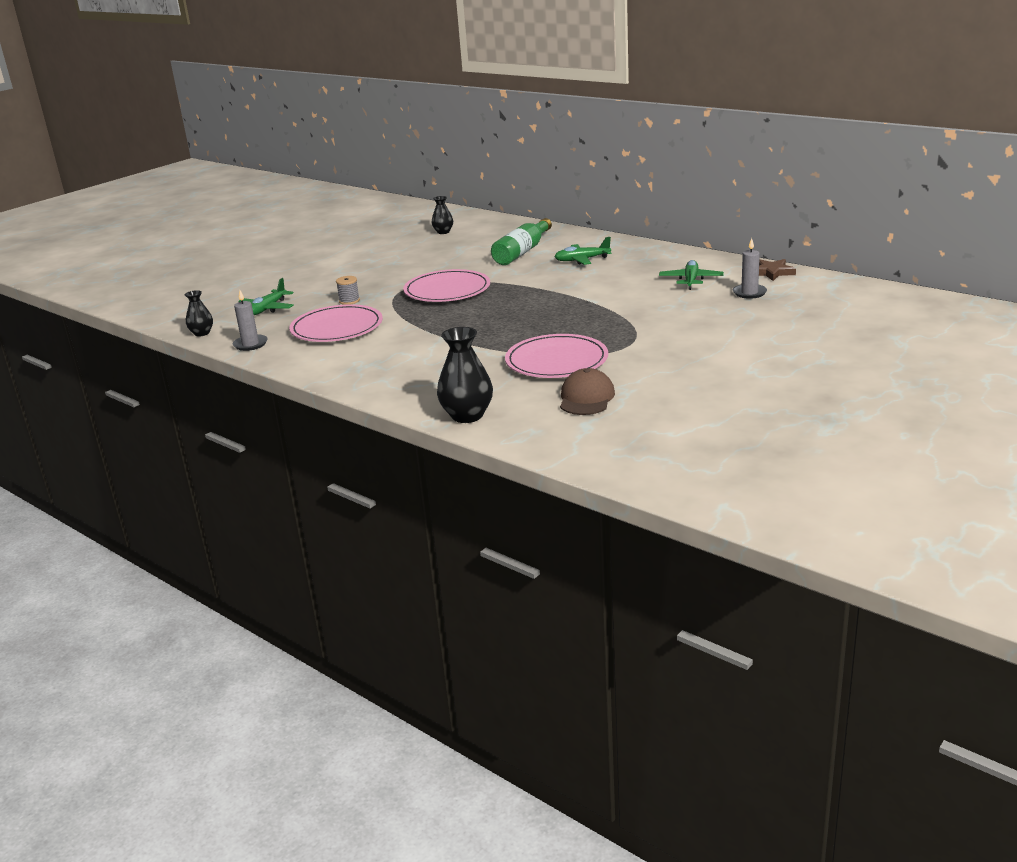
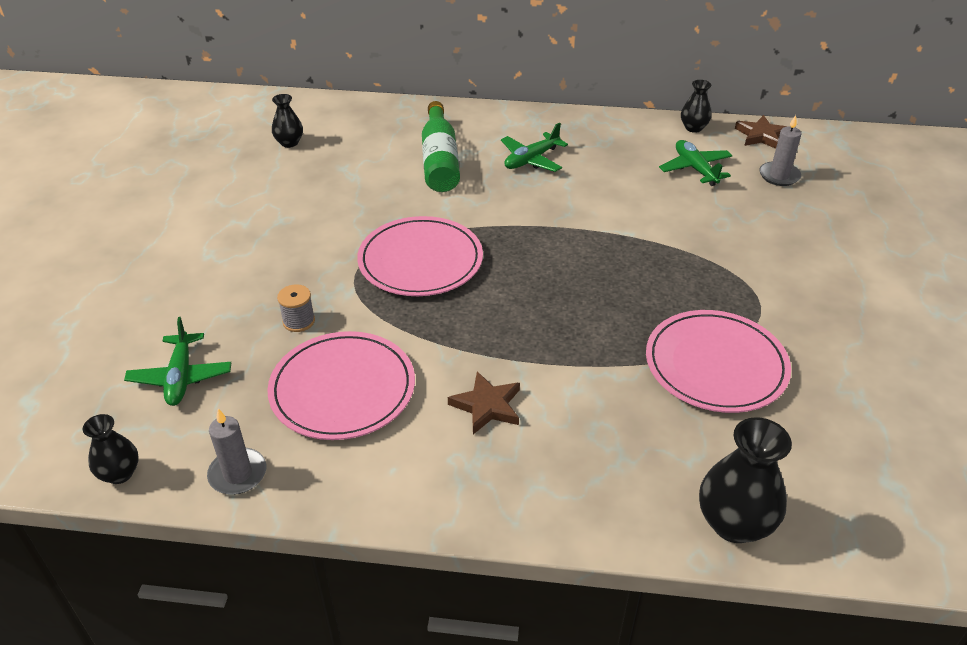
camera: 35 degrees left, 15 degrees up
(400, 348) = (487, 406): none -> brown star
(586, 398) = (831, 427): brown cap -> none
(725, 261) = (693, 128): none -> black vase

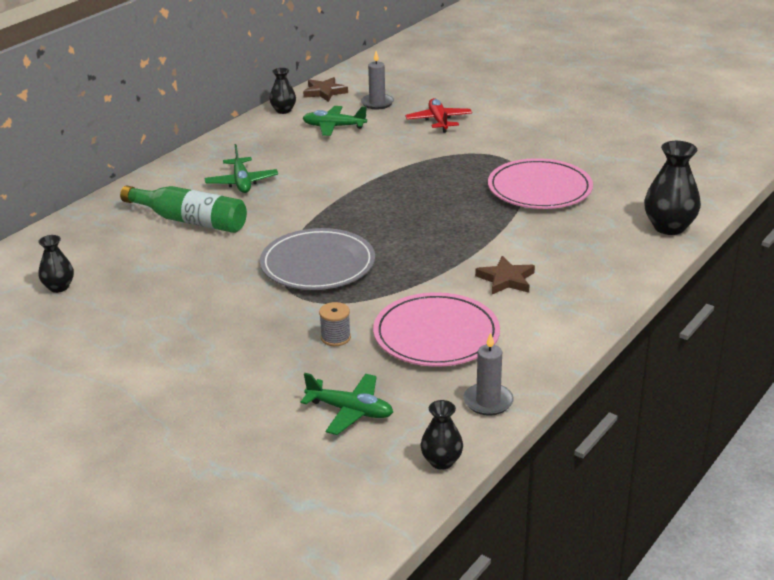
camera: 60 degrees left, 10 degrees down
(420, 261) = (317, 264): pink plate -> grey plate
(790, 231) = (439, 121): none -> red plane

